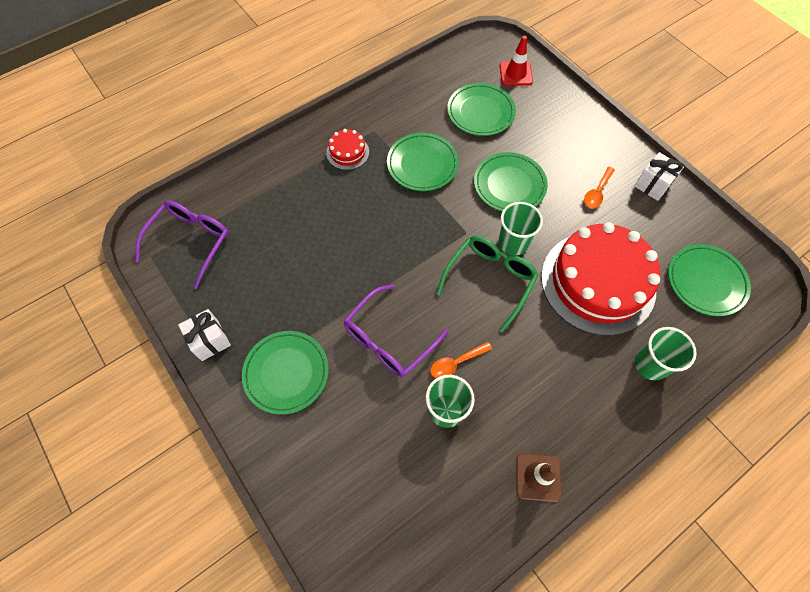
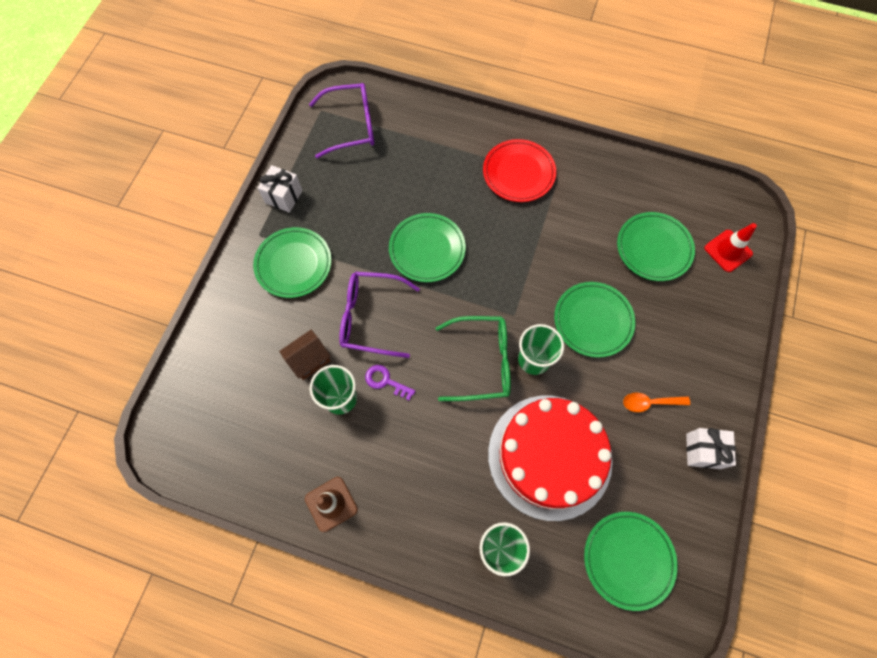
camera: 55 degrees right, 5 degrees up
(347, 152) = (518, 173): red cake -> red plate
(391, 415) = (309, 360): none -> brown house
(422, 164) = (555, 237): green plate -> green plate (427, 249)
(456, 363) = (386, 381): orange spoon -> purple key

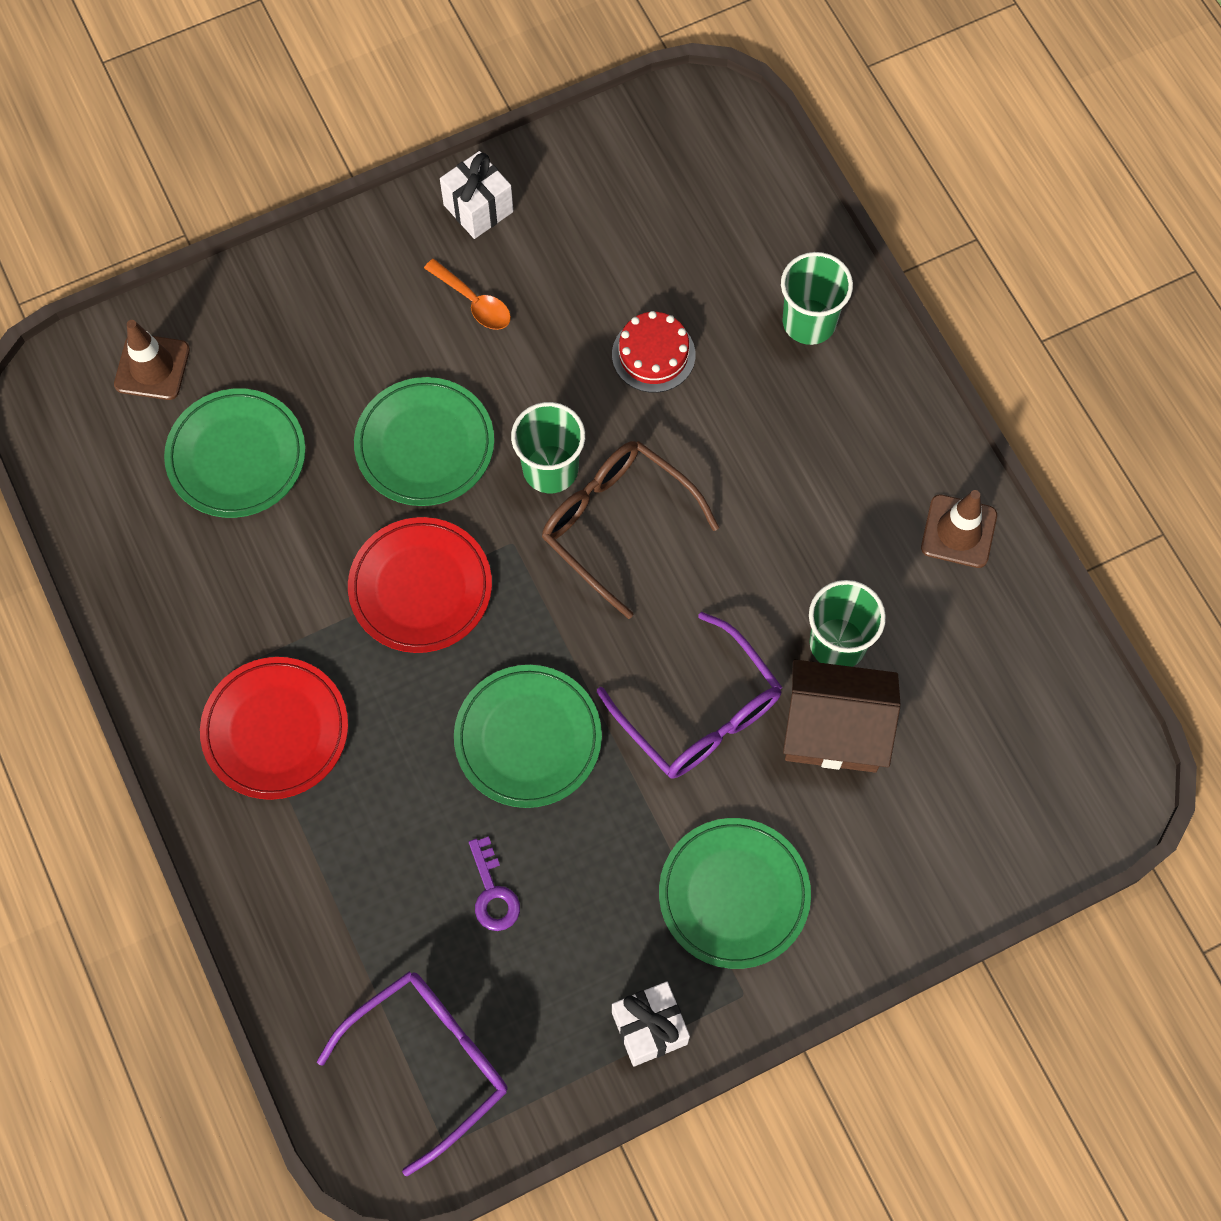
camera: 135 degrees left, 0 degrees up
(309, 360) = (834, 730): brown house -> brown house, size x1.55
(351, 126) = (428, 1062): purple glasses -> purple glasses turned 105 degrees clockwise
(386, 381) = (760, 611): purple key -> purple key (493, 892)
(481, 362) = (617, 525): green glasses -> brown glasses
(528, 265) = (420, 588): none -> red plate
(549, 456) = (653, 354): red cake -> red cake, size x0.43
(628, 559) = (682, 194): green plate -> none
(728, 251) = (152, 367): red traffic cone -> brown traffic cone

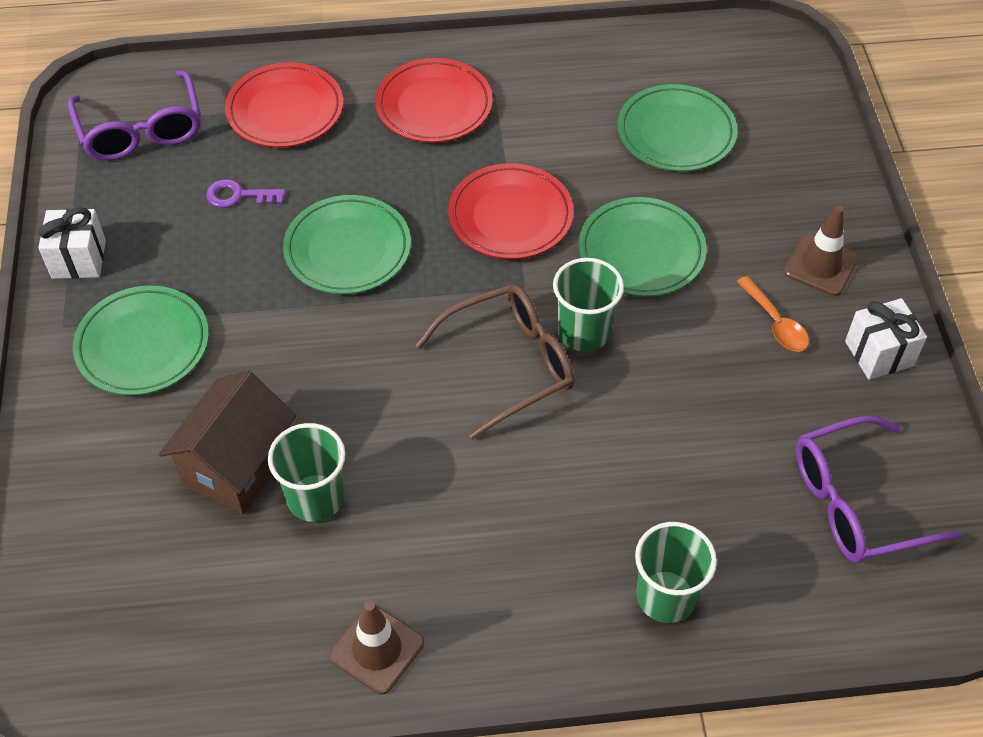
camera: 110 degrees right, 15 degrees down
(152, 367) = (776, 101): brown traffic cone -> brown traffic cone (820, 265)
(339, 901) = (285, 110): none -> red plate
(474, 302) = (775, 323): orange spoon -> orange spoon turned 90 degrees counterclockwise
(653, 354) = (673, 446): red cake -> none
(699, 712) = (308, 370): purple glasses -> purple glasses (857, 502)

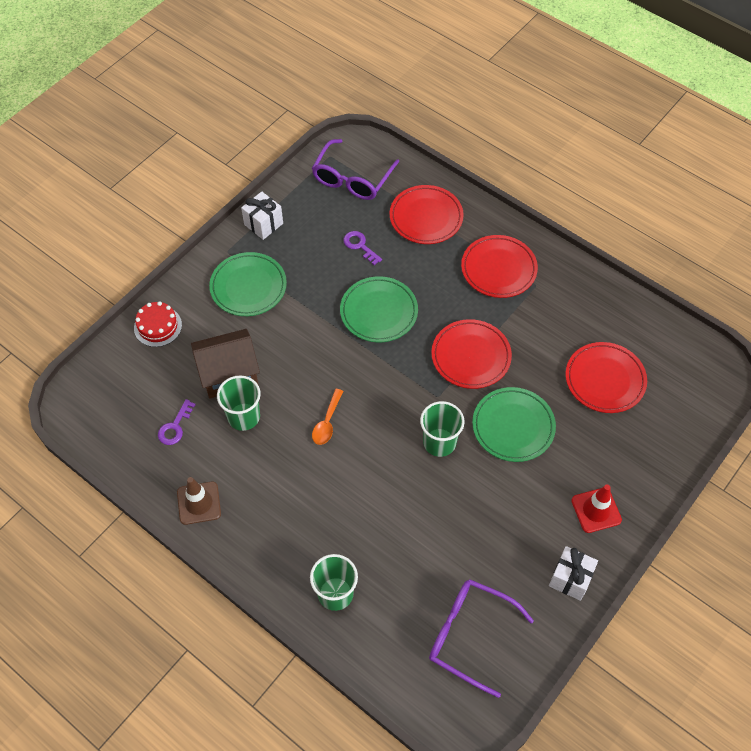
camera: 45 degrees right, 5 degrees up
(65, 487) = (158, 326): none -> red cake
(235, 587) = (175, 426): none -> purple key
(508, 365) = (388, 428): brown glasses -> none
(676, 133) = (605, 380): green plate -> red plate
(775, 323) = (536, 518): orange spoon -> orange spoon (327, 422)
(820, 265) = (596, 510): brown traffic cone -> red traffic cone

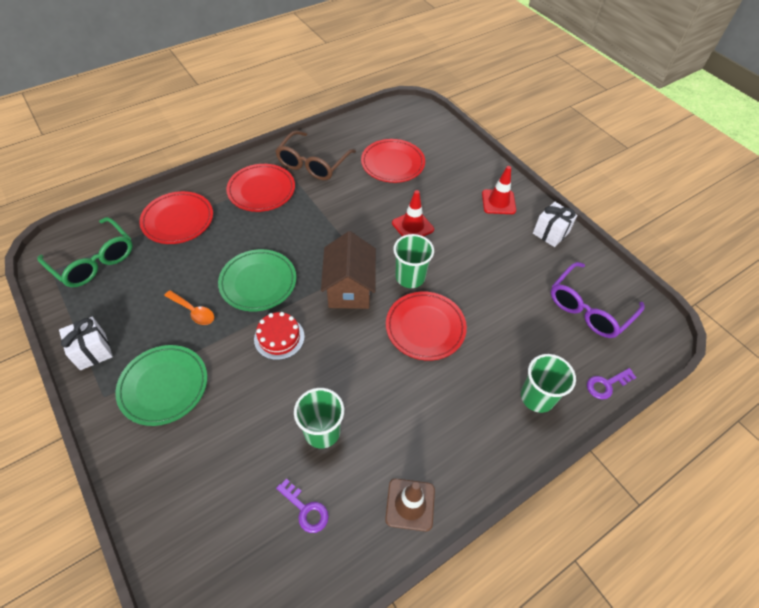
camera: 75 degrees left, 5 degrees down
(158, 326) = (160, 499): red cake -> red cake (279, 338)
(229, 375) = (264, 433): brown house -> brown house (349, 288)
(327, 422) = (358, 356): orange spoon -> orange spoon (193, 311)
(352, 178) = (93, 260): purple glasses -> green glasses
(360, 246) = (176, 276): purple key -> purple key (606, 384)
(471, 356) = (336, 232): red plate -> red plate (425, 327)
(513, 426) = (412, 226): green plate -> red traffic cone
(564, 301) = (313, 163): none -> brown glasses

